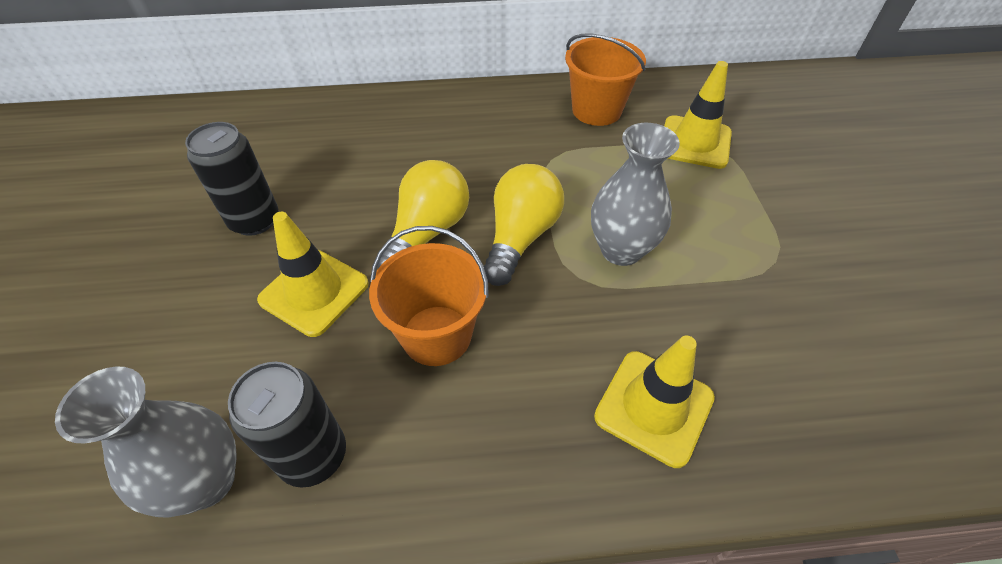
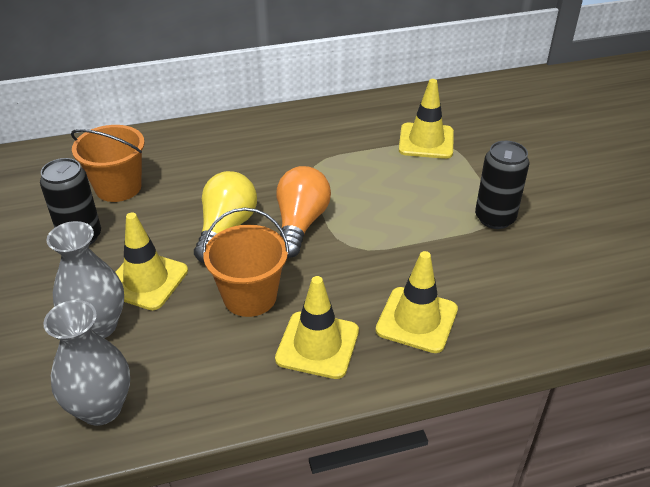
camera: 10 degrees left, 10 degrees down
(313, 455) = (177, 382): black can -> black can (495, 218)
(511, 426) = (317, 345): none -> yellow traffic cone
(520, 236) = (300, 223): yellow light bulb -> orange light bulb
(596, 110) = (345, 125): orange bucket -> orange bucket (118, 187)
(621, 250) = (379, 223): grey vase -> grey vase (98, 326)

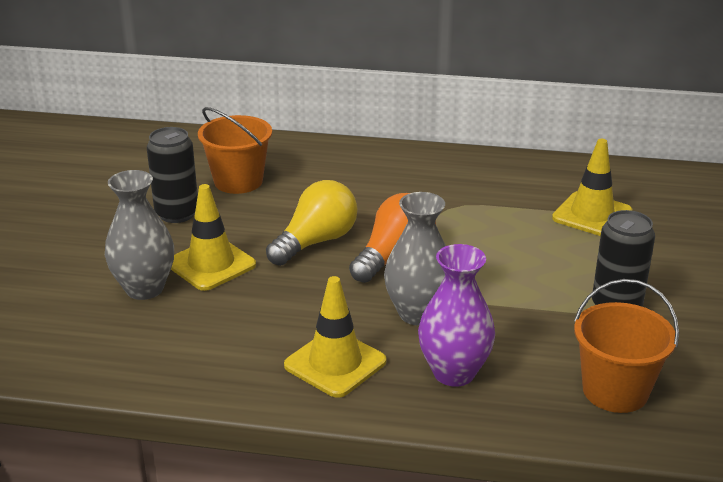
camera: 25 degrees right, 10 degrees down
(101, 408) = (104, 352): grey vase -> grey vase (418, 313)
(250, 296) = (298, 304): orange bucket -> orange bucket (615, 391)
(417, 320) = (454, 373): yellow traffic cone -> purple vase

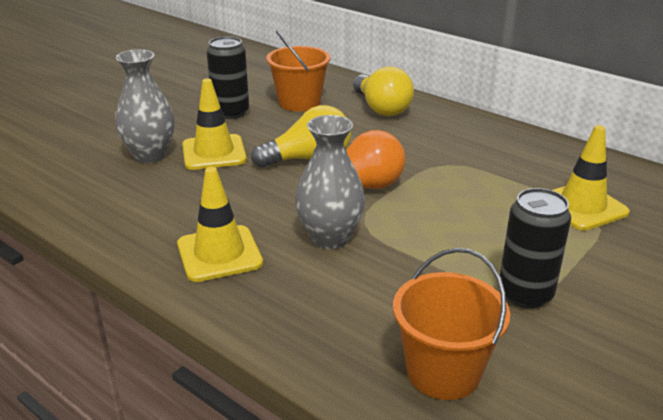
camera: 30 degrees right, 0 degrees up
(329, 165) = (381, 108): none -> yellow light bulb
(454, 373) = (307, 297): purple vase -> none

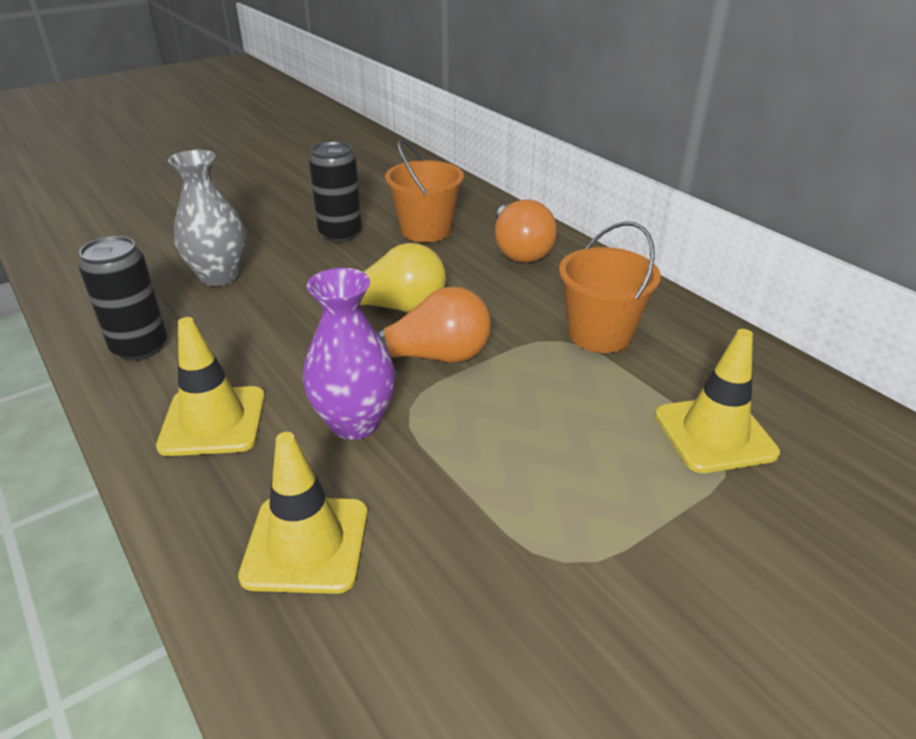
camera: 15 degrees right, 5 degrees up
(214, 153) = (290, 283): yellow traffic cone -> yellow traffic cone (306, 544)
(330, 238) = (355, 423): grey vase -> purple vase
(381, 108) = (519, 250): yellow light bulb -> orange light bulb
(443, 372) = (383, 666): orange bucket -> orange bucket (600, 334)
(525, 294) = (563, 561): black can -> black can (140, 347)

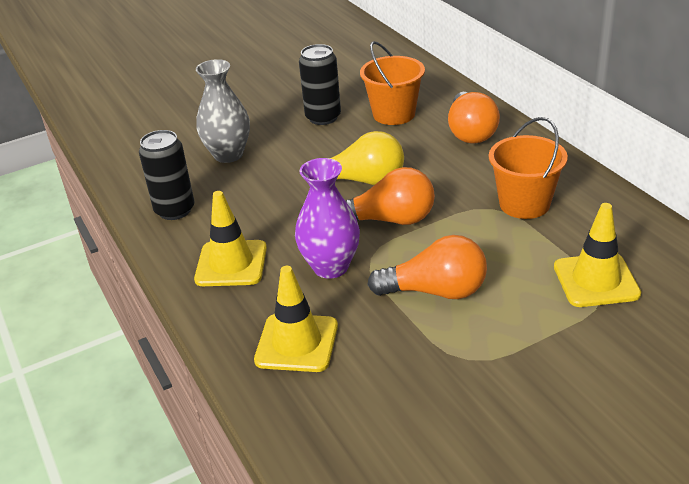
camera: 10 degrees right, 0 degrees up
(504, 455) = (436, 291): none -> orange light bulb

